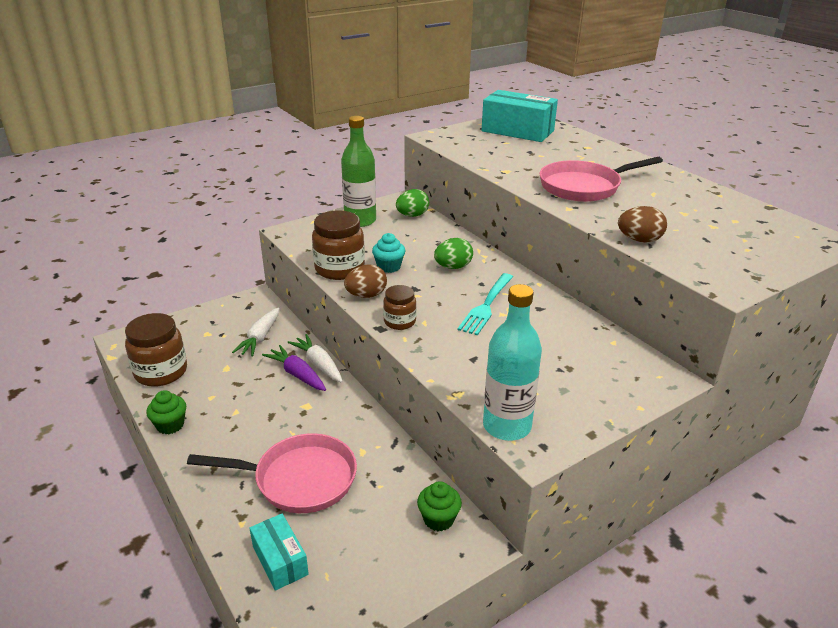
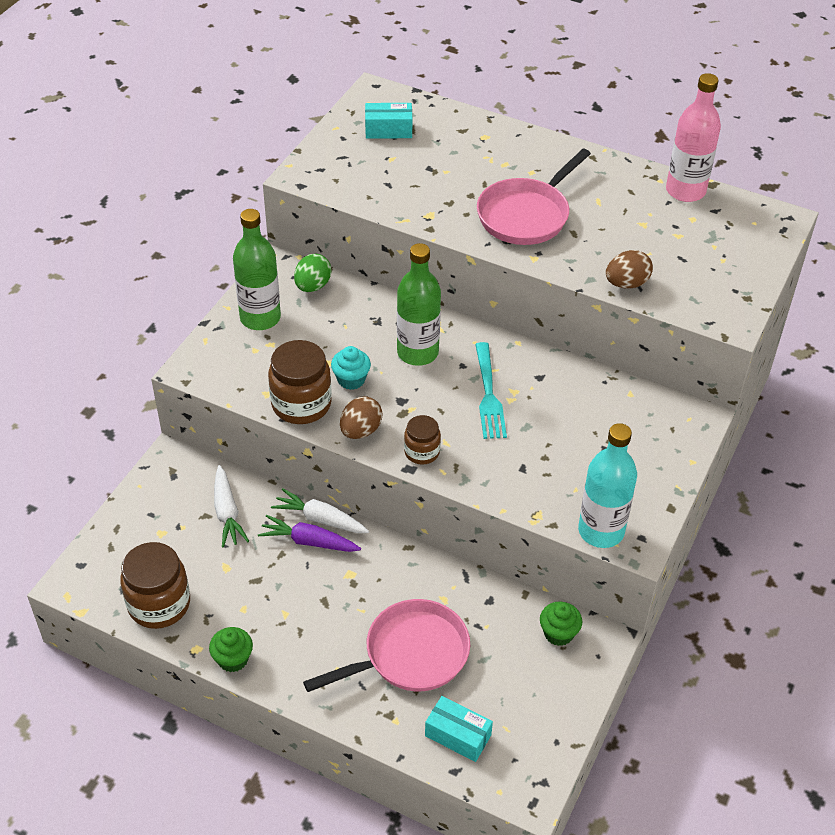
camera: 30 degrees left, 15 degrees up
(453, 267) = (417, 352): green egg -> green bottle
(517, 131) = (388, 130): turquoise box -> turquoise box, size x0.56
(740, 205) = (685, 191): none -> pink bottle

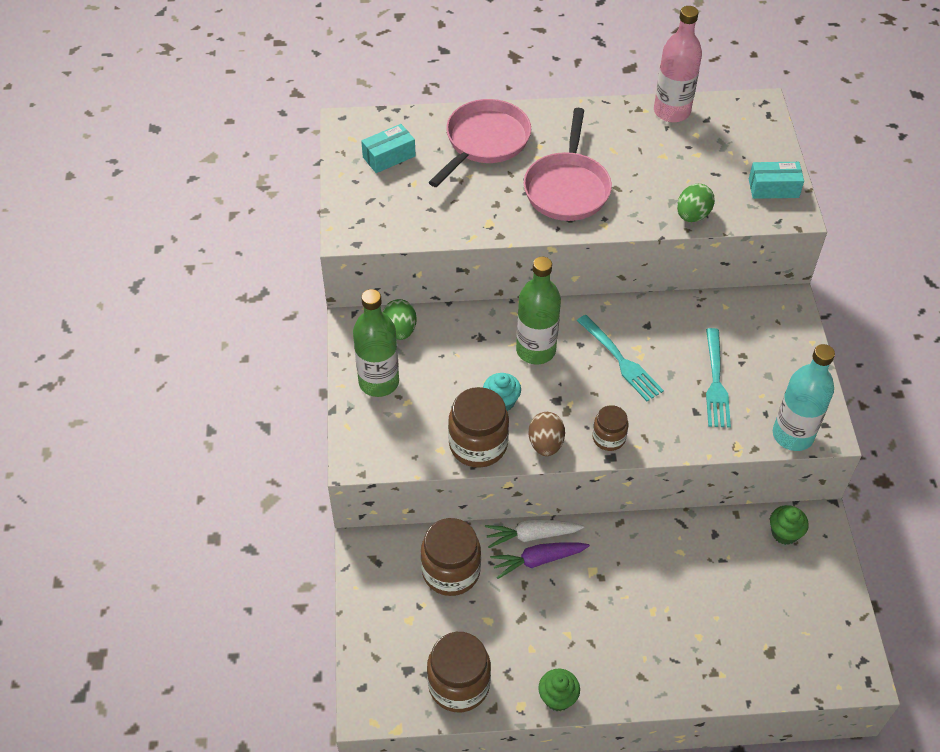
camera: 30 degrees left, 5 degrees up
(227, 513) = (451, 571): white carrot -> brown jar
(410, 654) = (691, 613): pink pan -> pink pan (484, 142)
(458, 735) = (776, 659): turquoise box -> turquoise box (773, 188)
(564, 452) = (715, 381): none -> turquoise fork
(626, 283) = (692, 215): brown egg -> green egg

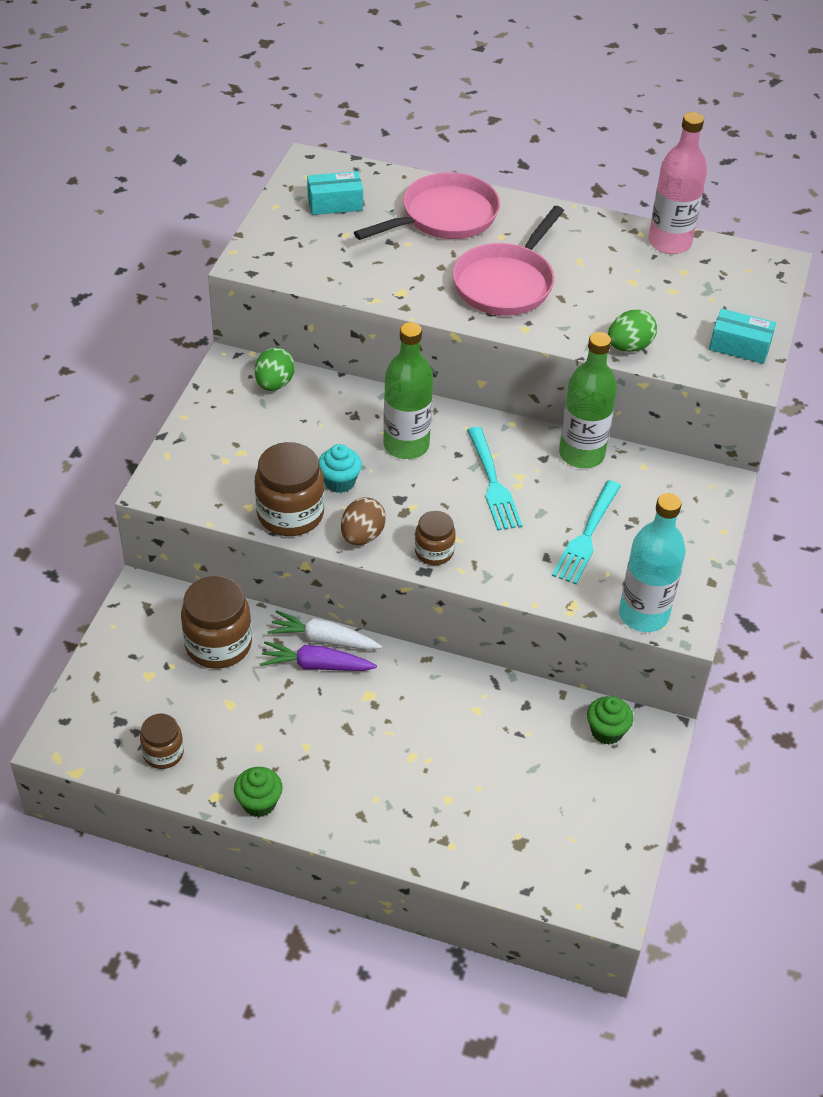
camera: 20 degrees right, 5 degrees down
(379, 382) = (223, 425): green bottle -> green bottle (581, 454)
(459, 684) = (163, 753): brown jar -> brown jar, size x0.58

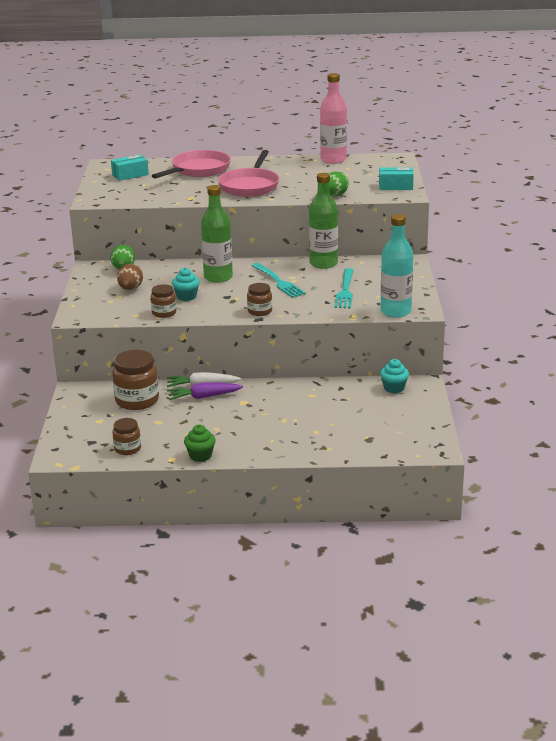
camera: 15 degrees left, 20 degrees down
(290, 514) = (164, 313): brown jar -> brown jar, size x0.58
(362, 536) = (213, 313): brown egg -> brown egg (130, 289)
(606, 731) = (394, 388): green cupcake -> turquoise cupcake

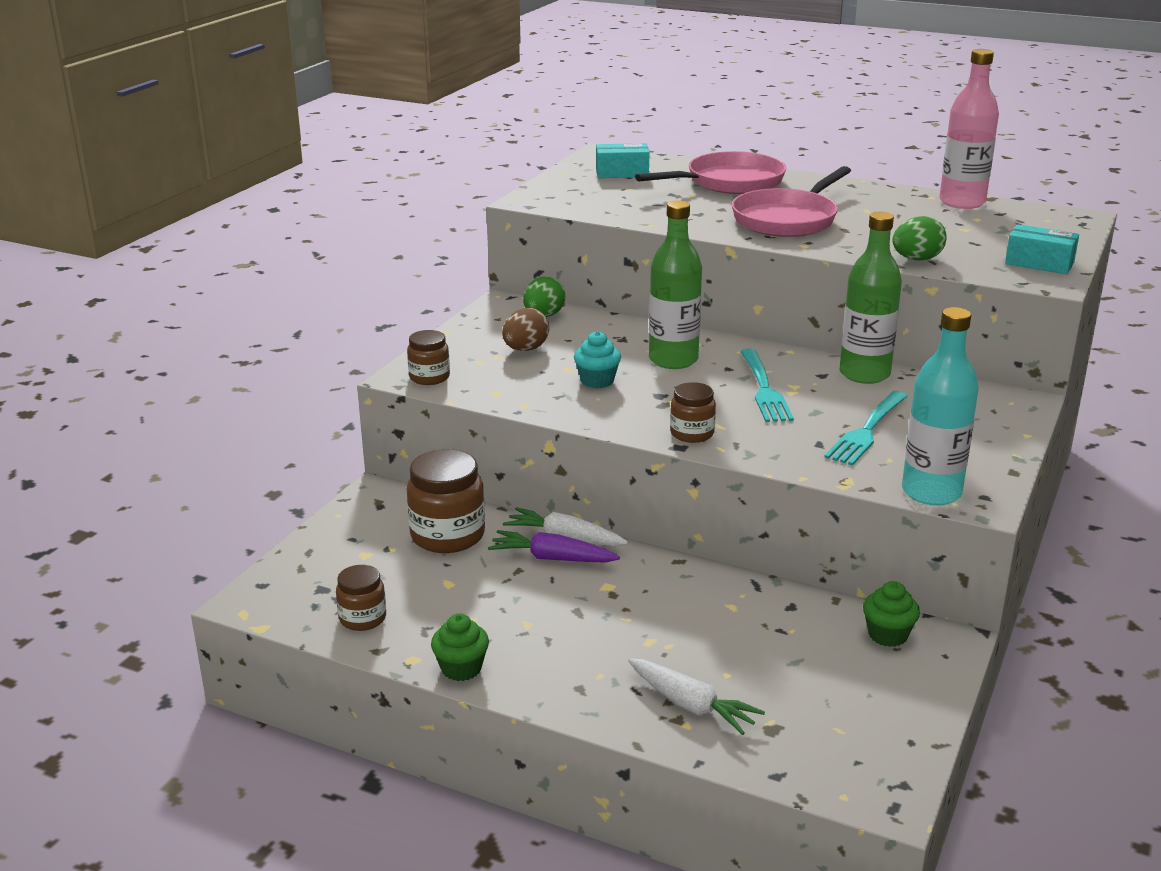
camera: 25 degrees right, 0 degrees up
(164, 313) = (539, 400): brown jar -> brown jar (429, 377)
(325, 440) = (692, 705): none -> white carrot
(394, 388) = (887, 635): turquoise cupcake -> green cupcake

